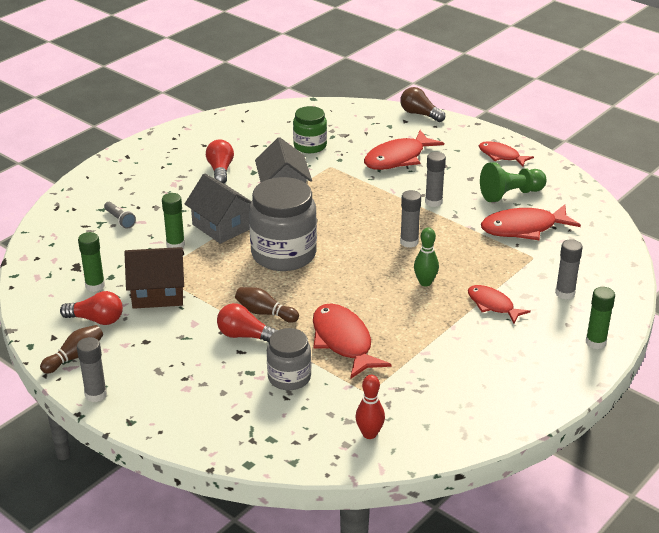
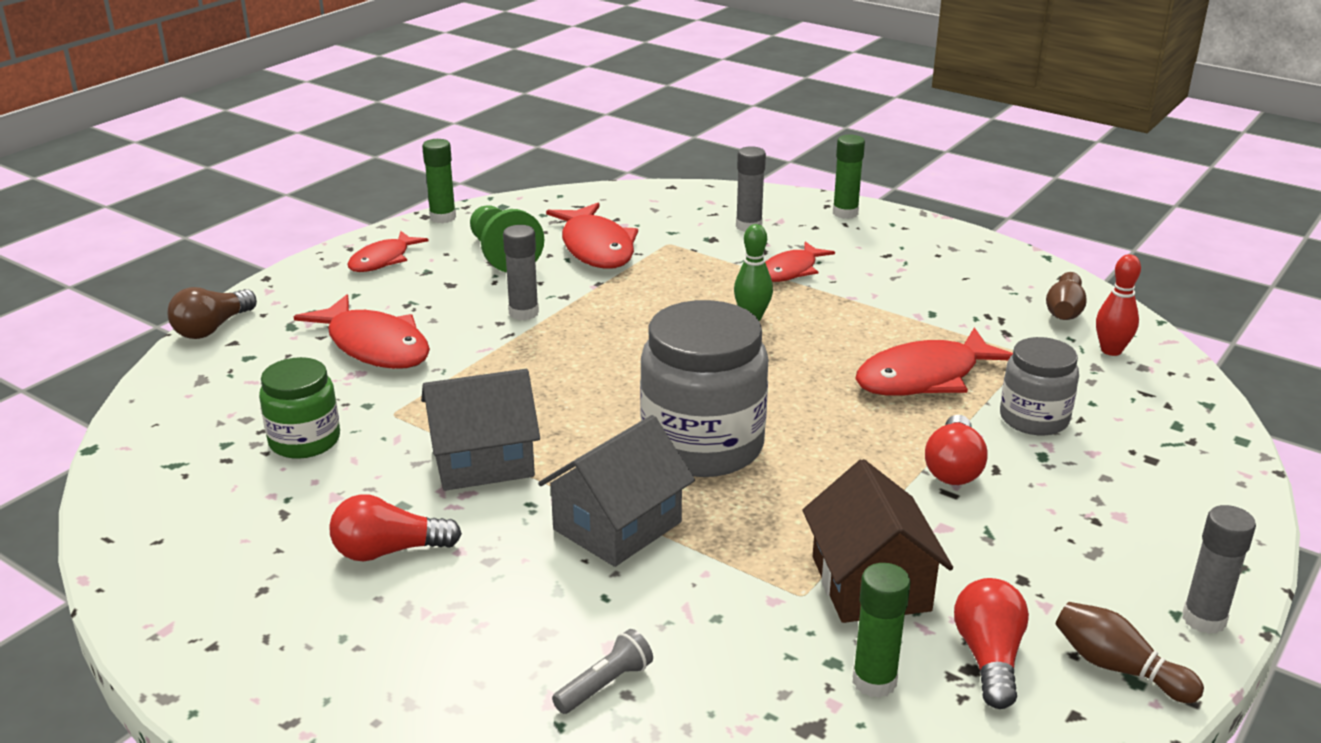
camera: 95 degrees left, 5 degrees down
(175, 245) = (695, 581): green glue stick -> green glue stick (443, 217)
(265, 313) = (883, 453): brown bowling pin -> brown bowling pin (1064, 311)
(409, 242) = (645, 331): grey glue stick -> none

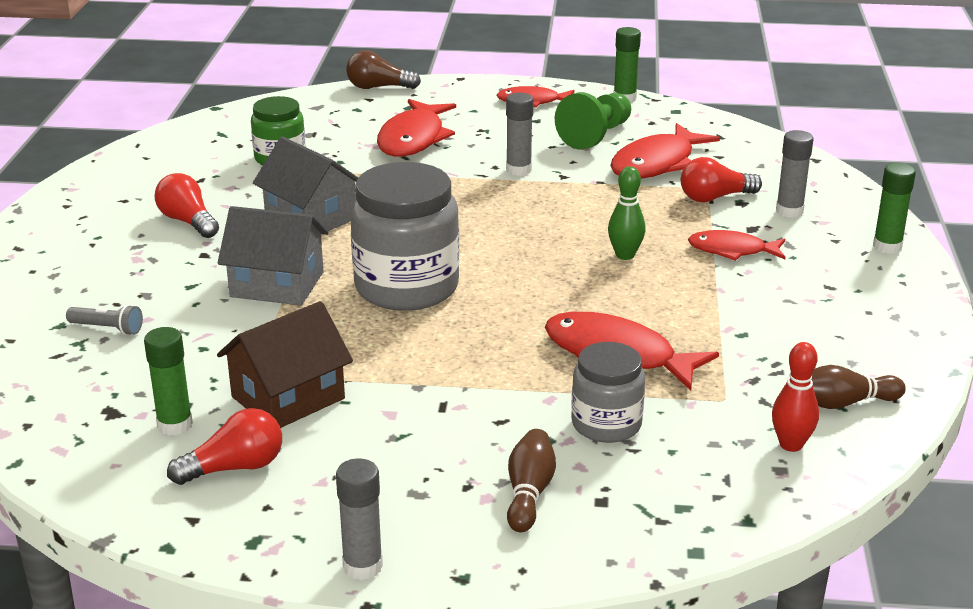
camera: 60 degrees right, 0 degrees up
(953, 468) = (482, 400): red light bulb -> red light bulb (714, 198)
(1118, 668) = (263, 530): brown bowling pin -> brown bowling pin (529, 493)

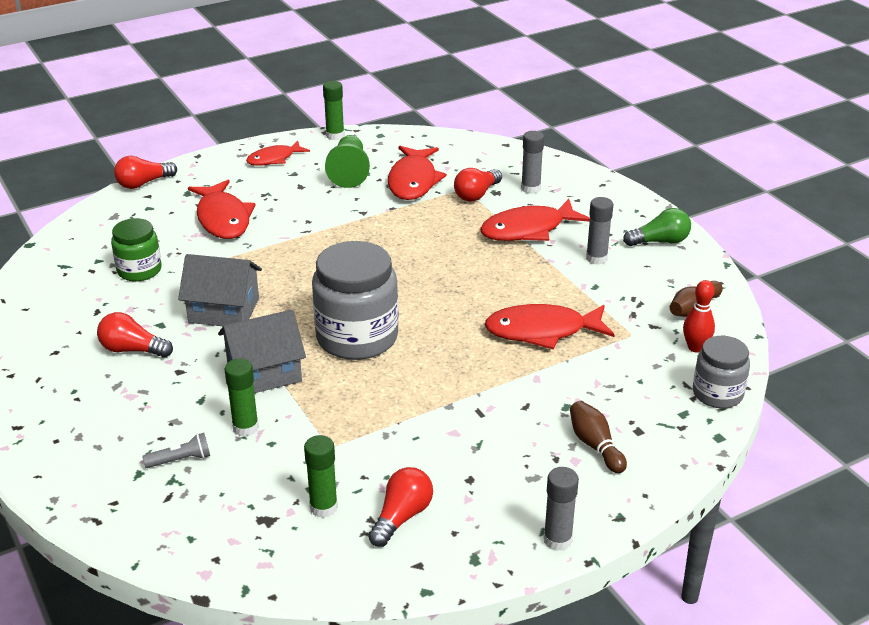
camera: 35 degrees left, 5 degrees up
(288, 398) = (376, 452): brown house -> none
(378, 87) = (143, 183): brown light bulb -> red light bulb
(518, 170) = (327, 218): grey glue stick -> grey glue stick (596, 258)
(606, 424) = (587, 380): grey jar -> grey jar (717, 394)
(625, 255) = (469, 258): green bowling pin -> none
(732, 250) = (528, 230): red fish -> red fish, size x1.60
(887, 246) = (610, 194): green glue stick -> green glue stick (245, 427)
(891, 317) = (660, 241): none -> green light bulb

